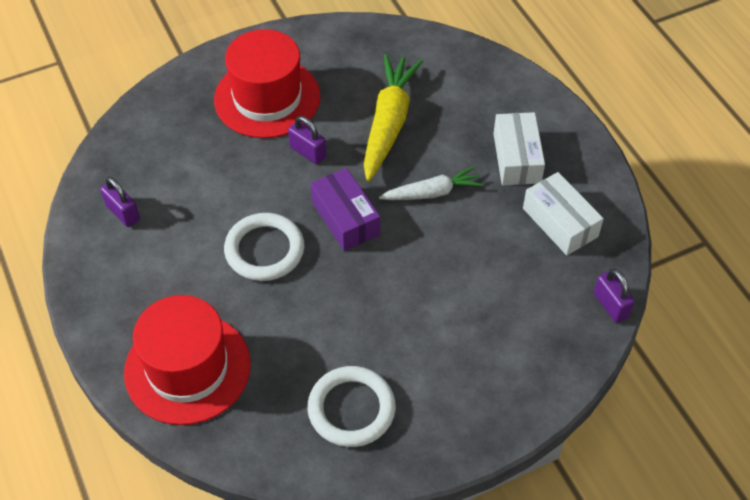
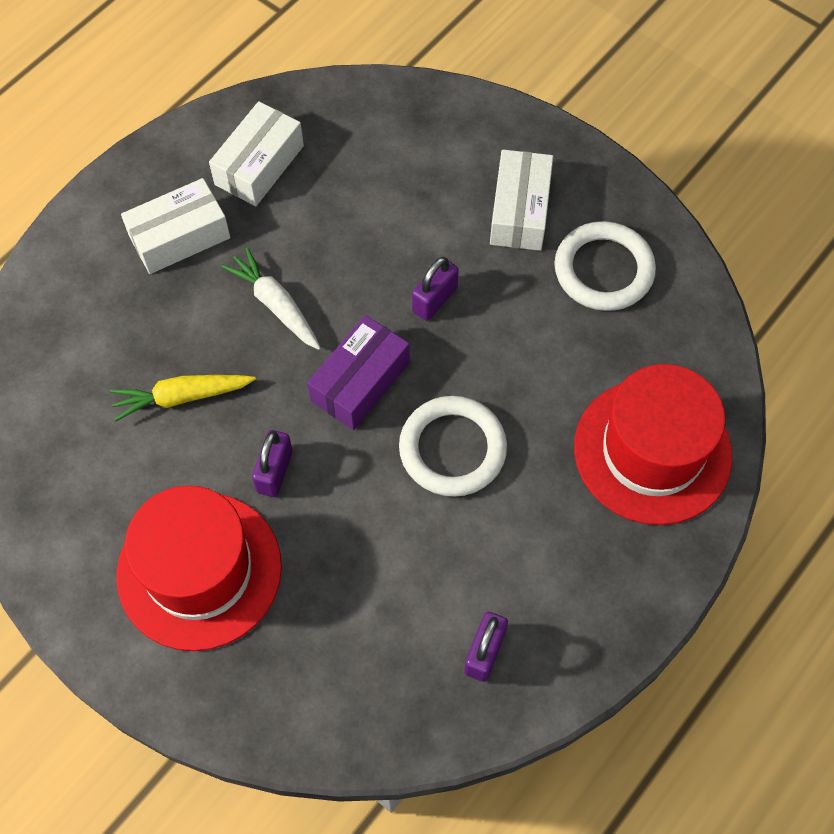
camera: 115 degrees left, 10 degrees up
(389, 123) = (182, 397): yellow carrot -> yellow carrot, size x0.61
(436, 375) = (519, 211): none -> white box
(610, 305) = (349, 90): purple padlock -> purple padlock (434, 300)

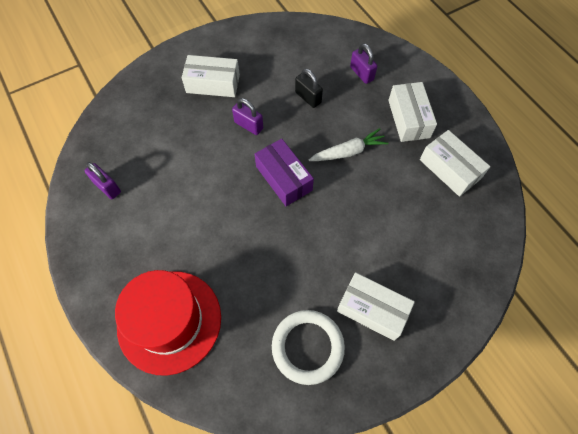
camera: 110 degrees right, 0 degrees up
(182, 397) = (308, 97): yellow carrot -> black padlock
(199, 570) = (213, 83): red hat -> white box
(434, 300) = (322, 234): purple padlock -> purple padlock (361, 73)
(452, 449) = (223, 210): white ring -> none

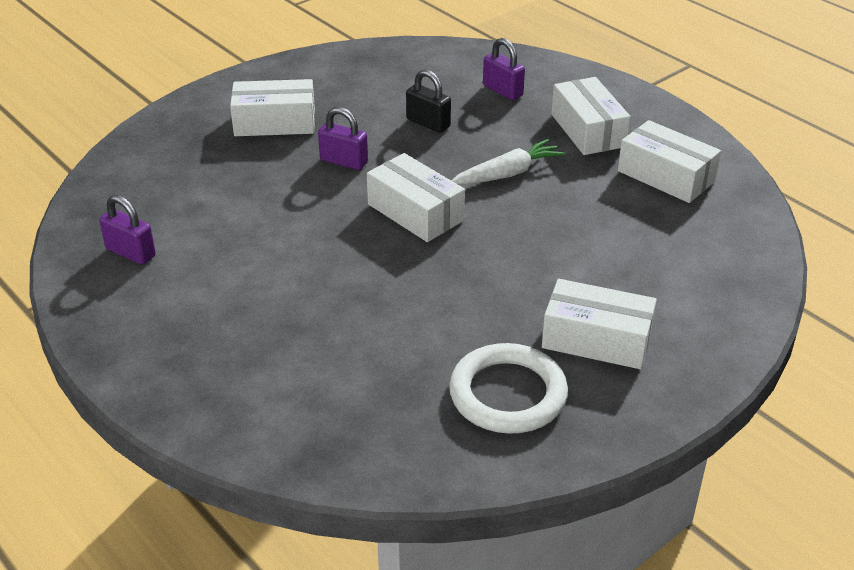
camera: 10 degrees left, 25 degrees down
(169, 321) = (274, 393): red hat -> none
(283, 178) = (415, 212): purple box -> white box

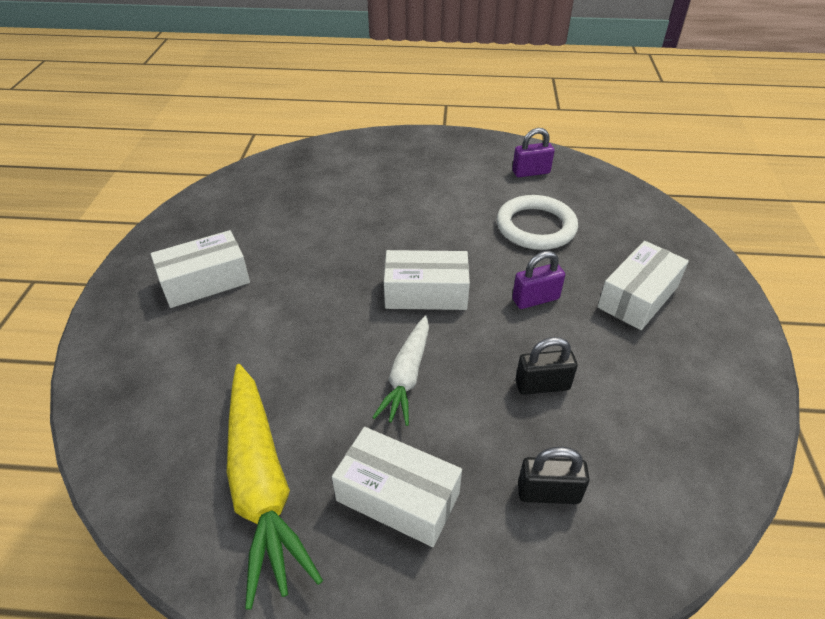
camera: 135 degrees right, 5 degrees up
(502, 90) = (548, 493): purple padlock -> black padlock
(508, 394) = (234, 224): white ring -> white ring (536, 227)
(666, 176) = (261, 484): white box -> yellow carrot

